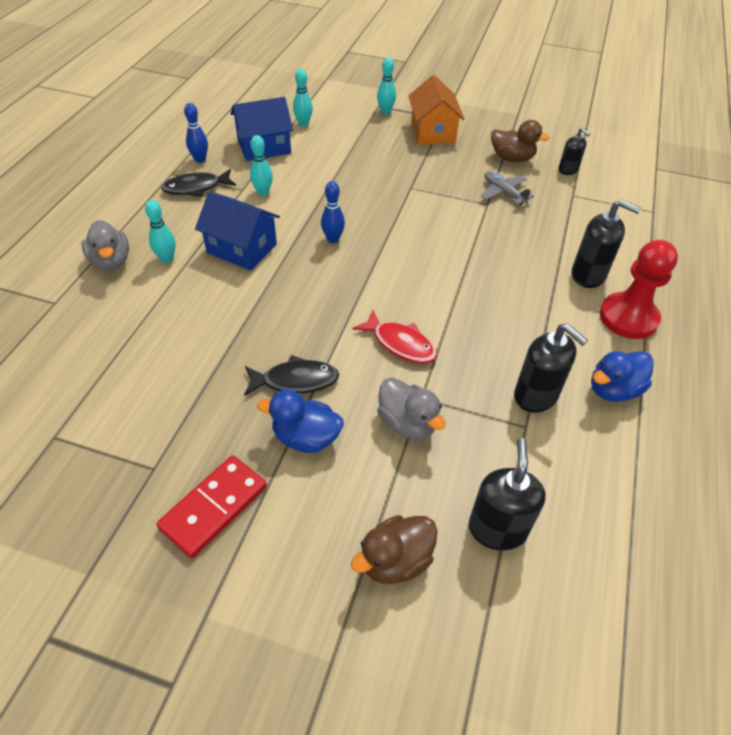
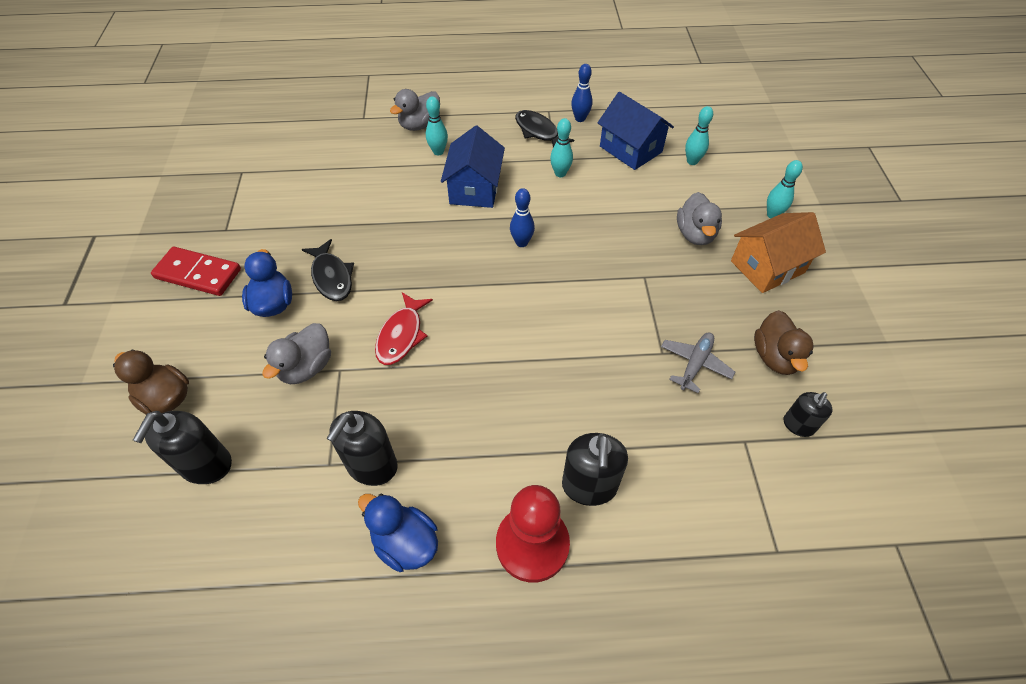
camera: 70 degrees right, 5 degrees up
(382, 150) = (695, 234): none -> grey duck
(497, 529) = (206, 465): black soap dispenser -> black soap dispenser turned 120 degrees clockwise

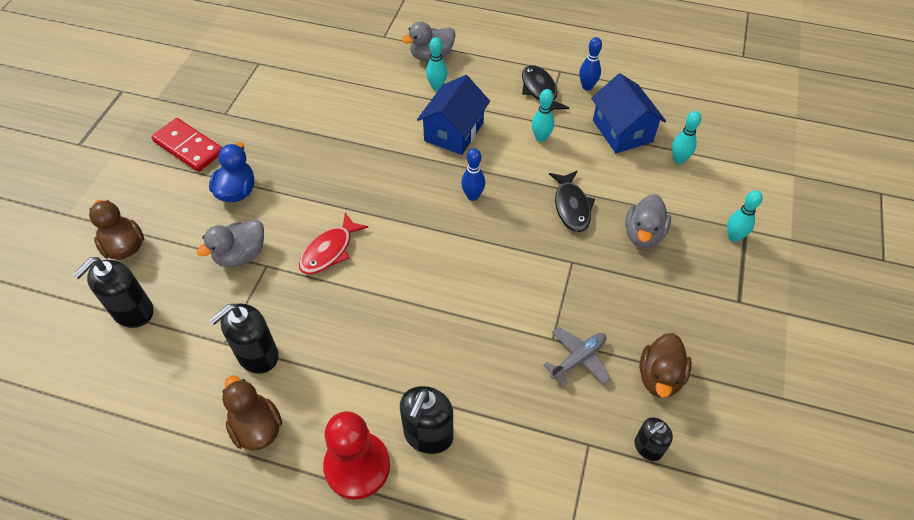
camera: 20 degrees right, 0 degrees up
(332, 277) = (294, 181): black fish -> black fish (571, 206)
(405, 543) = (256, 428): blue duck -> brown duck
(767, 267) = (700, 287): orange house -> none

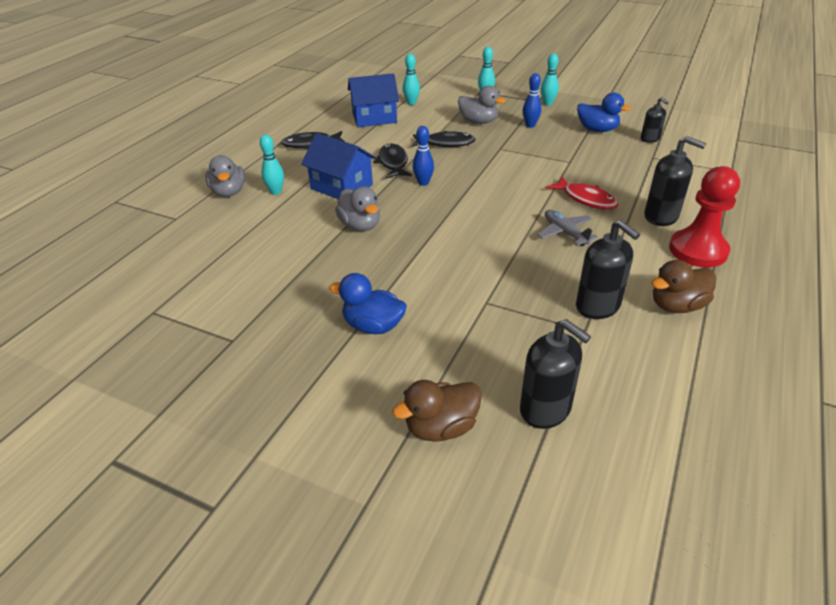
camera: 80 degrees left, 15 degrees down
(188, 147) = (280, 373): red domino -> none
(241, 255) = (469, 321): grey duck -> grey duck (360, 225)
(329, 251) = (473, 260): red fish -> red fish (586, 199)
(512, 164) = (393, 163): none -> black fish
(541, 138) = (367, 149): turquoise bowling pin -> turquoise bowling pin (547, 103)
(578, 359) = (586, 154): grey plane -> grey plane (565, 233)
(587, 87) = (318, 125): blue bowling pin -> blue bowling pin (530, 125)
(660, 377) = (597, 130): brown duck -> blue duck

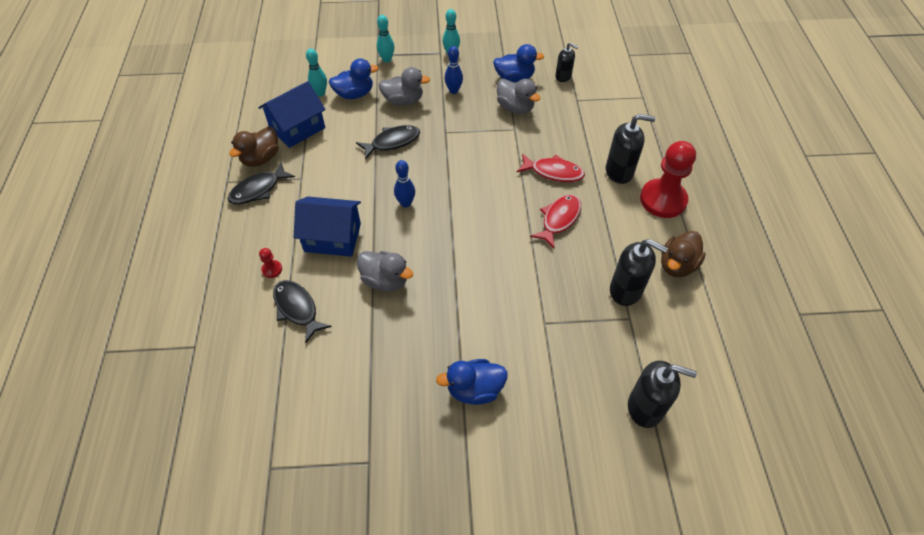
camera: 30 degrees left, 15 degrees up
(229, 192) = (223, 289): grey duck -> grey duck (515, 108)
(276, 192) = (272, 269): turquoise bowling pin -> red pawn
(393, 163) = (360, 187): black fish -> black fish (297, 308)
(439, 109) = (354, 94): none -> blue duck
(441, 427) = (587, 461): brown duck -> brown duck (261, 158)
(565, 233) = (559, 219): grey plane -> red fish

